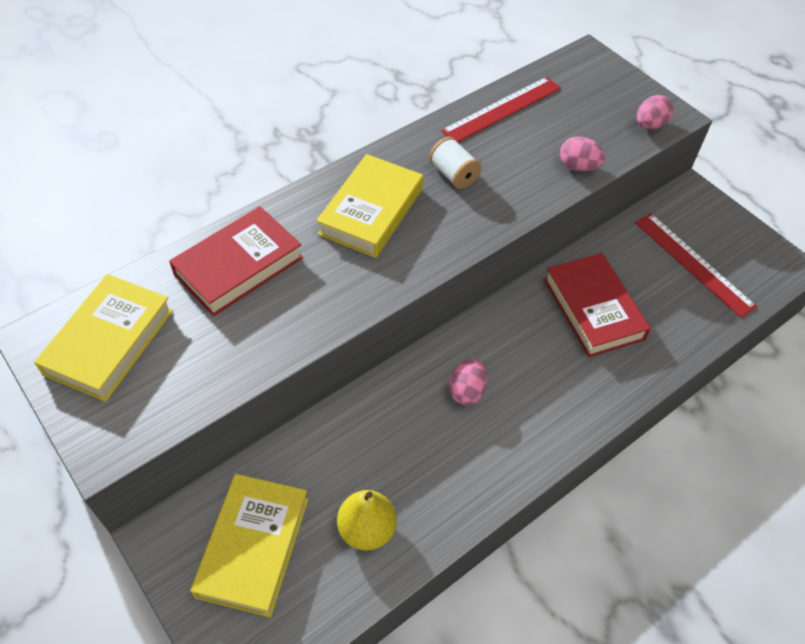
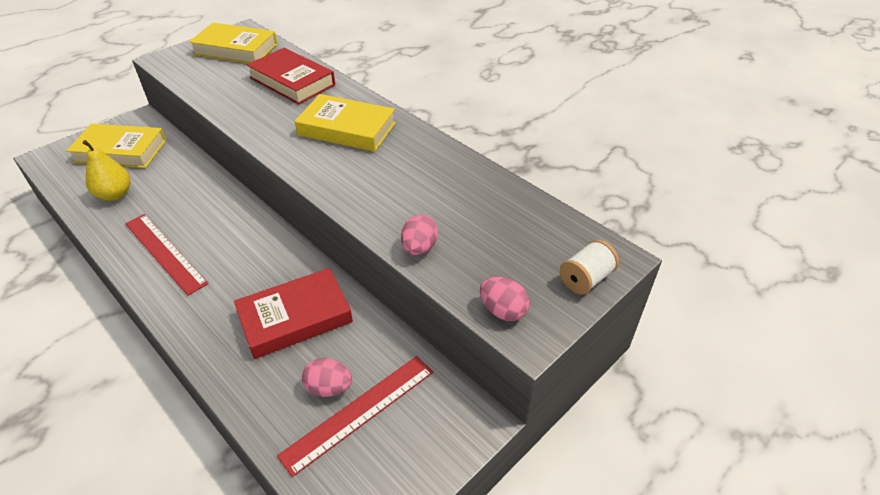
camera: 85 degrees right, 10 degrees down
(453, 175) = (395, 167): white spool -> white spool (585, 279)
(466, 391) = (216, 235): pink egg -> pink egg (329, 388)
(502, 109) = (494, 193): red ruler -> red ruler (164, 252)

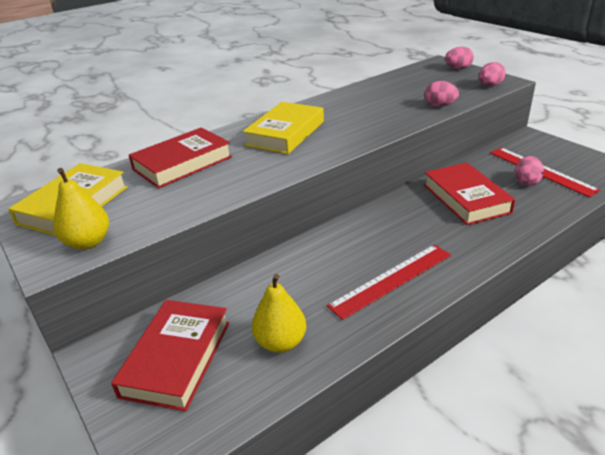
camera: 80 degrees left, 10 degrees down
(120, 151) = (177, 358): yellow book -> red book
(181, 66) = (88, 242): none -> yellow pear
(585, 279) = (458, 68): white spool -> pink egg

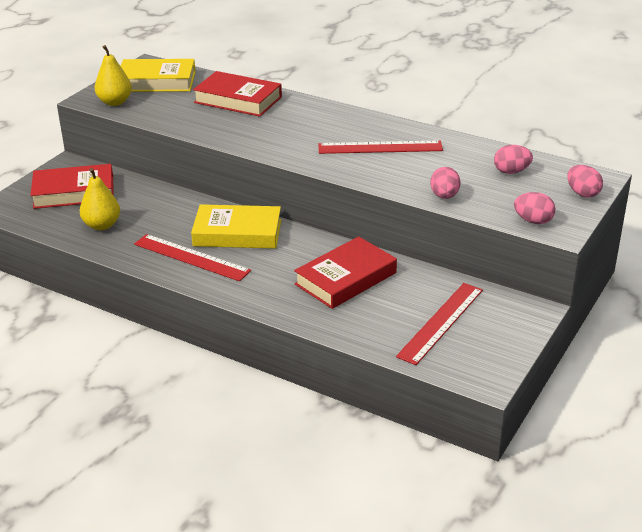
camera: 65 degrees right, 0 degrees up
(285, 133) = (320, 128): yellow book -> yellow book (237, 233)
(343, 115) = (380, 147): none -> red ruler
(526, 182) = (406, 314): pink egg -> pink egg (511, 171)

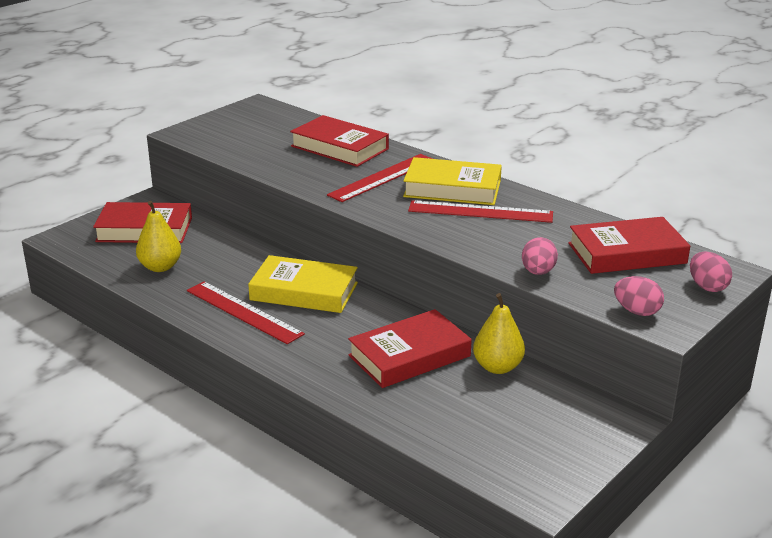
camera: 10 degrees right, 5 degrees down
(115, 102) = (207, 138): yellow pear -> yellow pear (497, 367)
(157, 81) = (260, 122): yellow book -> yellow book (452, 188)
(441, 322) = (506, 420): red ruler -> red ruler (382, 177)
(511, 171) = (627, 253): pink egg -> red book

